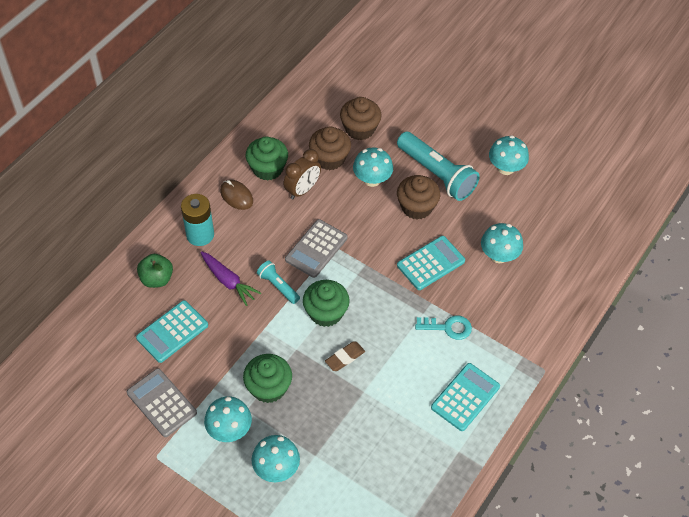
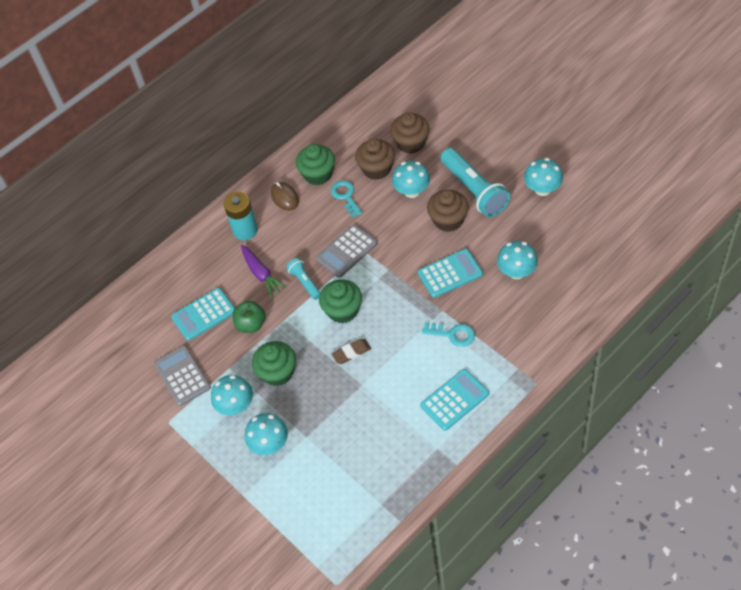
camera: 20 degrees right, 0 degrees up
(157, 279) = (199, 266): green apple -> green apple (251, 324)
(302, 190) = (345, 196): brown clock -> turquoise key

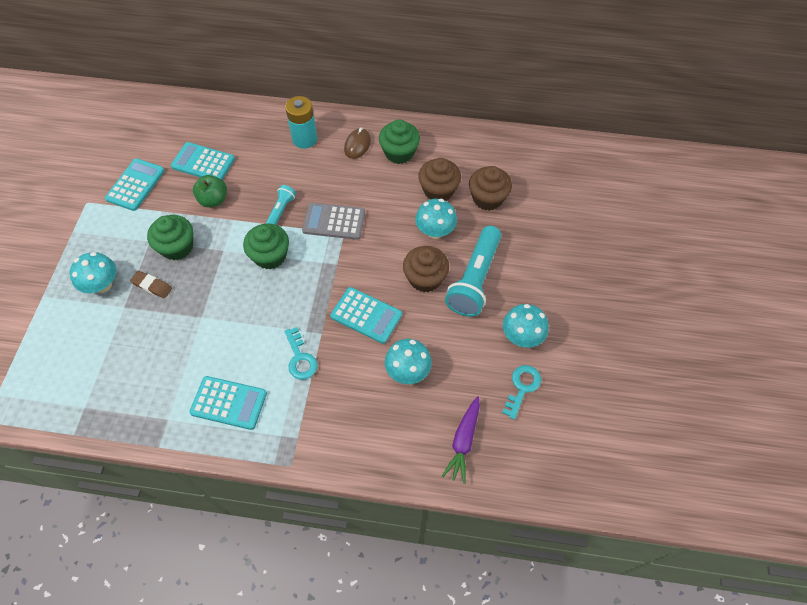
camera: 45 degrees right, 5 degrees up
(182, 376) = (135, 185): grey calculator -> turquoise calculator
(236, 406) = (127, 238): turquoise mushroom -> none
(261, 274) = (268, 176): purple carrot -> purple carrot (463, 441)
(345, 196) = (391, 186): turquoise key -> turquoise key (522, 387)
(351, 353) = (230, 289): brown eraser -> brown eraser (152, 286)

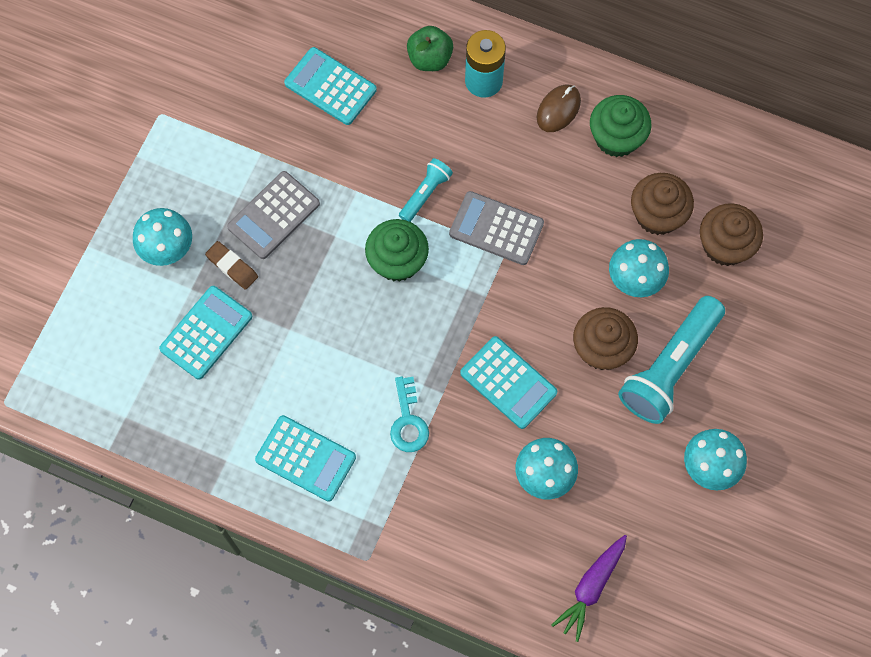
camera: 15 degrees right, 10 degrees up
(135, 185) = (230, 101): turquoise calculator -> turquoise calculator (206, 332)
(177, 247) = (274, 215): green cupcake -> grey calculator
(213, 200) = (335, 152): green apple -> green apple (430, 59)
(522, 387) = (688, 537): turquoise key -> none

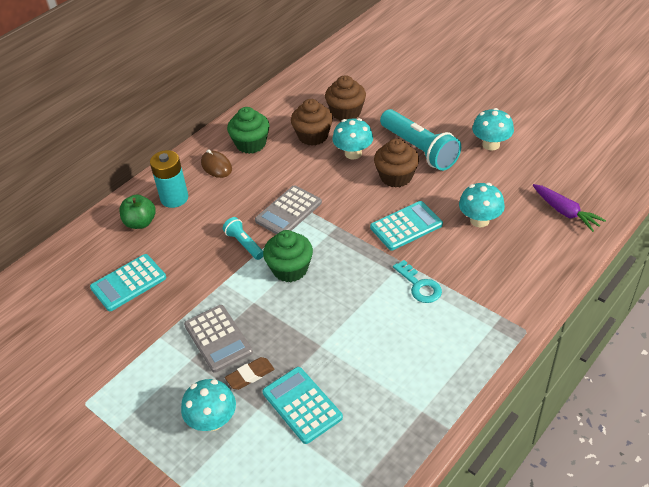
camera: 70 degrees left, 25 degrees down
(306, 458) = (433, 355): turquoise calculator -> none
(408, 421) = (419, 286): turquoise key -> turquoise key turned 45 degrees clockwise

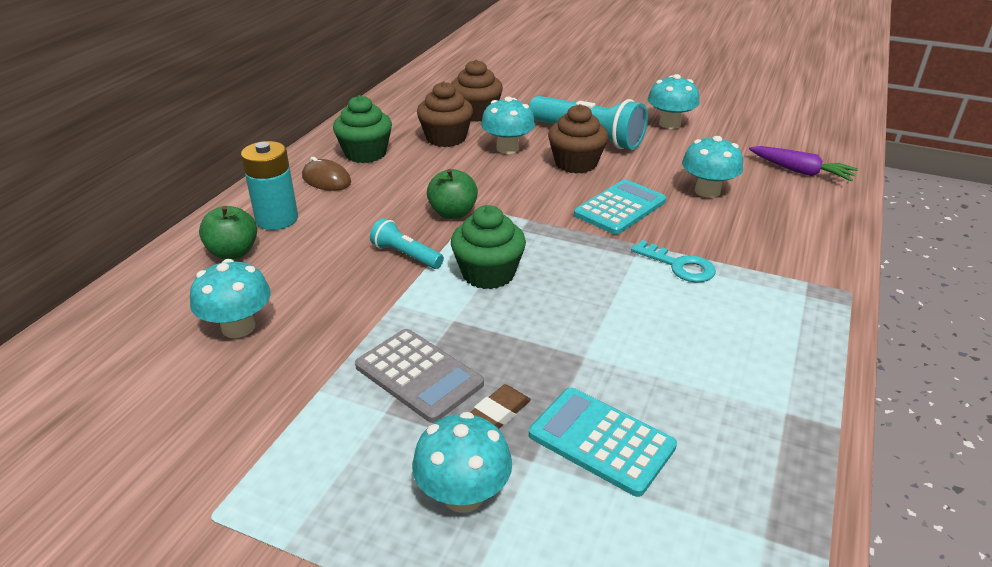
camera: 20 degrees left, 10 degrees down
(128, 283) = (238, 327): turquoise calculator -> turquoise mushroom
(288, 212) = (453, 213): grey calculator -> green apple

